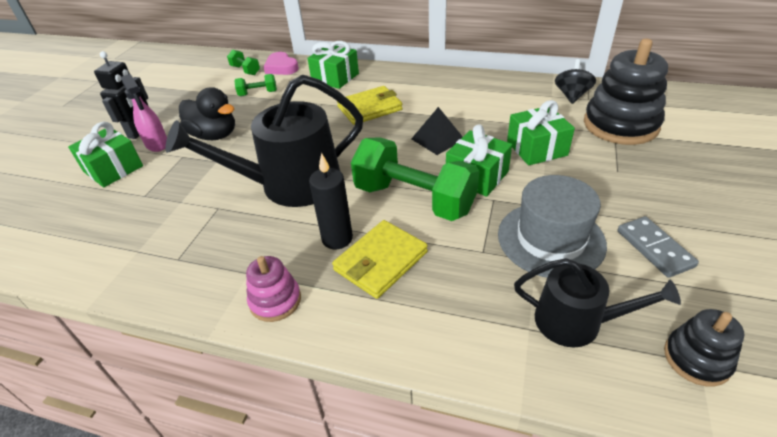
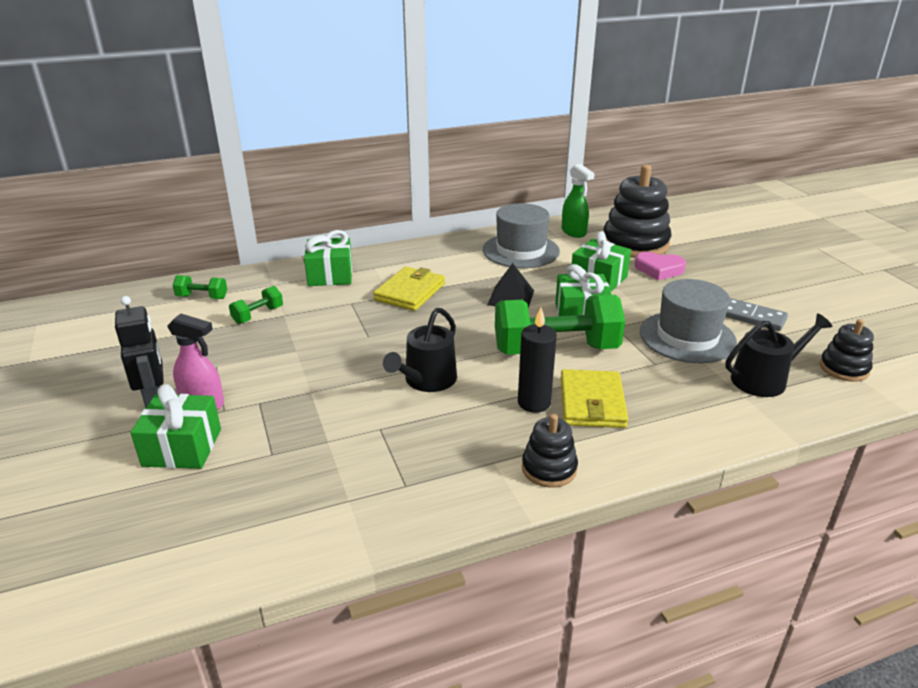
camera: 40 degrees left, 10 degrees down
(214, 135) = (268, 370): black duck -> none
(275, 300) = (549, 468): pink stacking toy -> black stacking toy
(281, 67) = (247, 282): pink heart -> pink heart (659, 269)
(291, 184) = (427, 380): black watering can -> black watering can, size x0.58
(500, 99) = (520, 251): none -> grey hat
(571, 96) = (574, 232): black spinning top -> green spray bottle

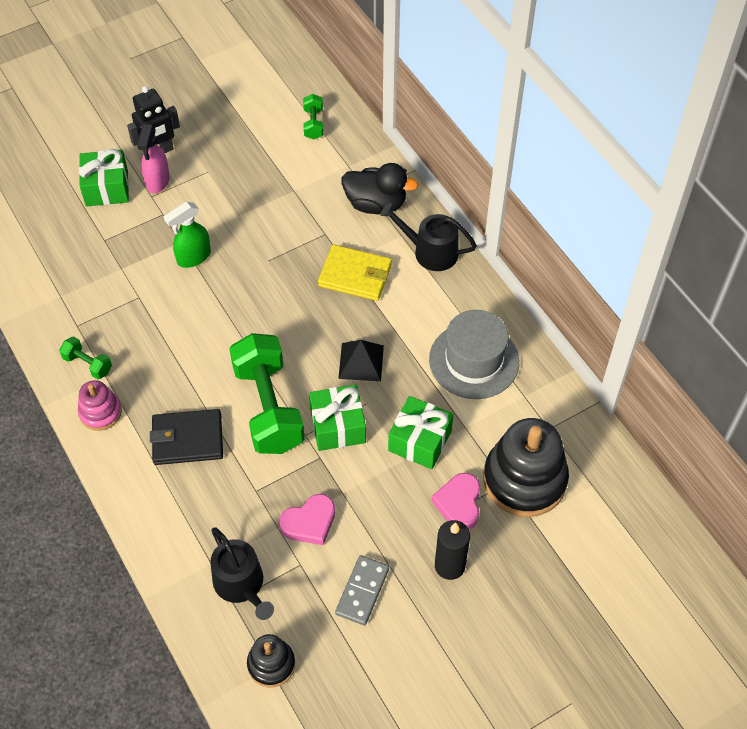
camera: 80 degrees right, 25 degrees up
(258, 315) = (290, 173): green dumbbell -> green dumbbell (88, 364)
(330, 275) = (376, 204): green gift -> black duck
(427, 380) = (205, 316): black watering can -> black watering can (430, 252)
(534, 403) = (182, 396): black candle -> black candle (449, 566)
(549, 468) = (100, 412): black stacking toy -> pink stacking toy
(574, 232) = (541, 412): green spray bottle -> green spray bottle (193, 257)
(592, 402) = (187, 439): yellow wallet -> black wallet
(687, 337) = (309, 522): grey hat -> pink heart

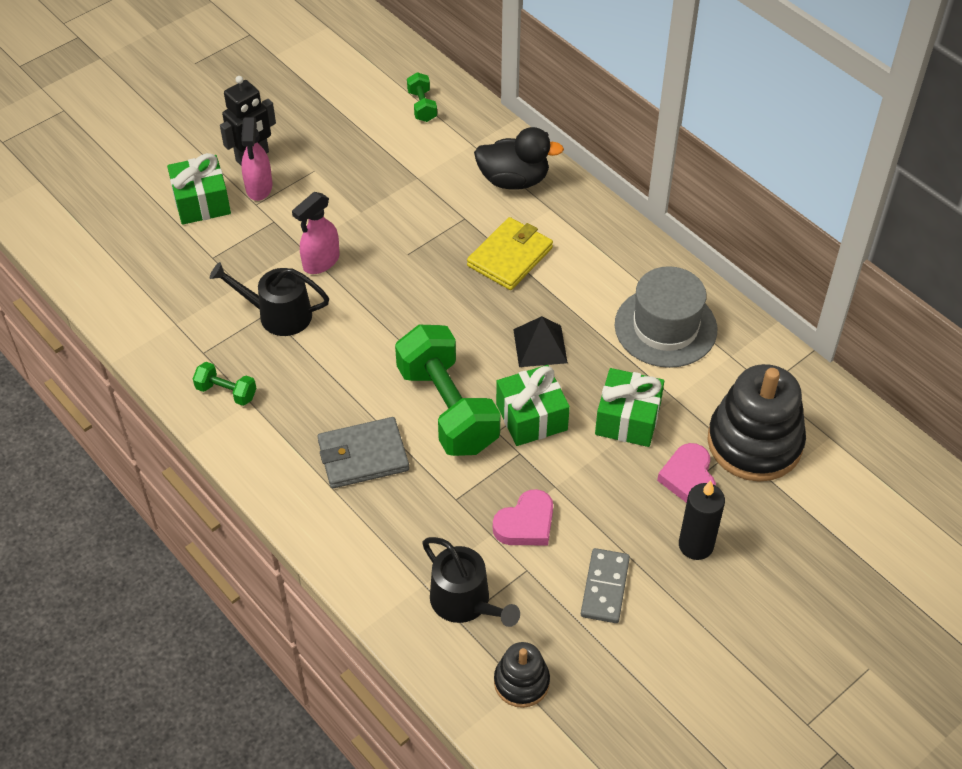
camera: 10 degrees left, 5 degrees down
(100, 412) = (254, 441): pink stacking toy -> none
(187, 439) = (363, 456): black wallet -> grey wallet
(193, 257) = (321, 262): green spray bottle -> pink spray bottle
(355, 275) = (510, 257): yellow wallet -> yellow wallet turned 60 degrees counterclockwise
(430, 252) = (587, 221): black watering can -> black watering can (278, 314)

